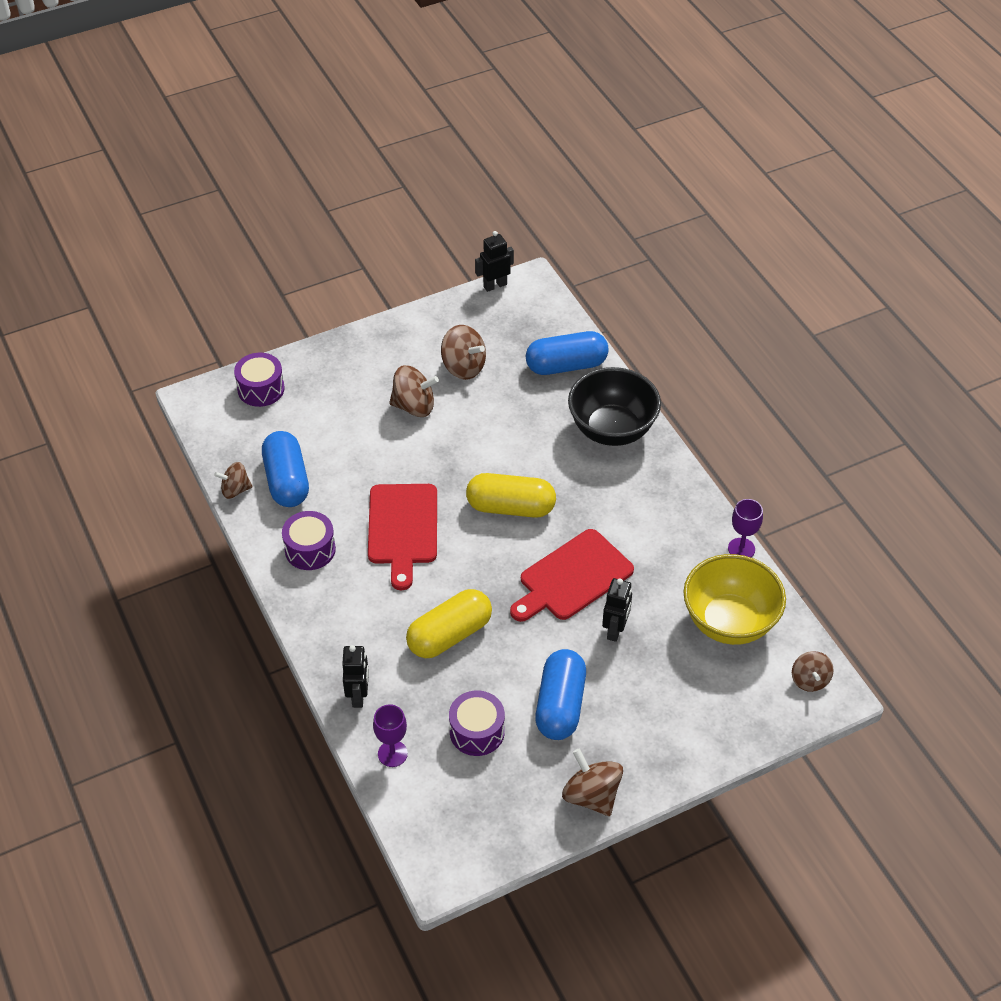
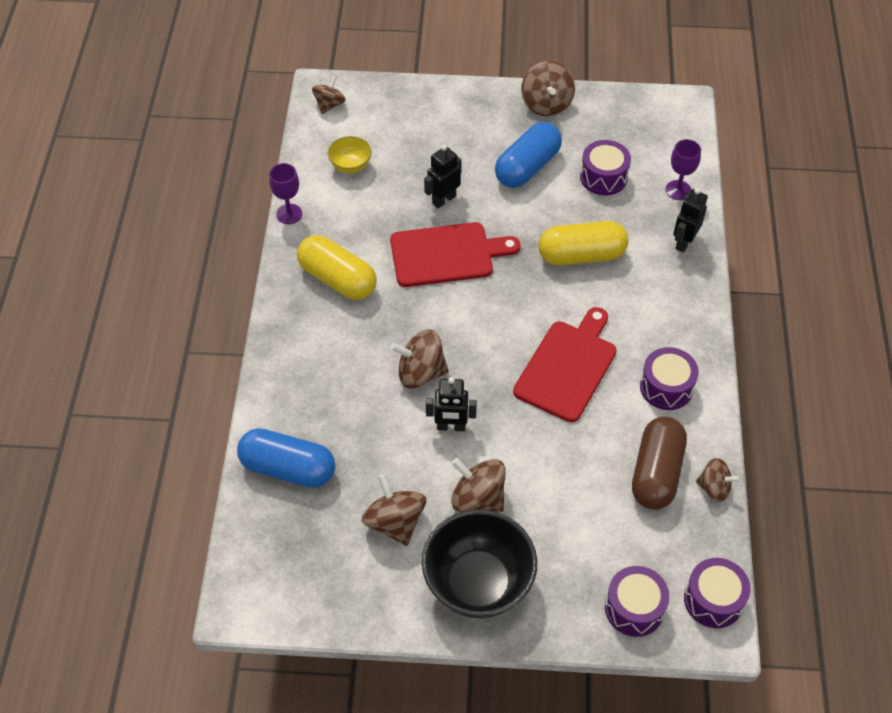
camera: 150 degrees left, 5 degrees up
(205, 417) = (713, 600): none -> purple drum
(286, 481) = (656, 473): blue capsule -> brown capsule
(495, 285) = (282, 622): black robot -> black robot (451, 427)
(510, 507) = (455, 341): yellow capsule -> yellow capsule (338, 279)
(520, 470) = (420, 372): none -> brown spinning top
(612, 430) = (303, 373): black bowl -> black bowl (478, 583)
(729, 622) = (350, 166): yellow bowl -> yellow bowl, size x0.48

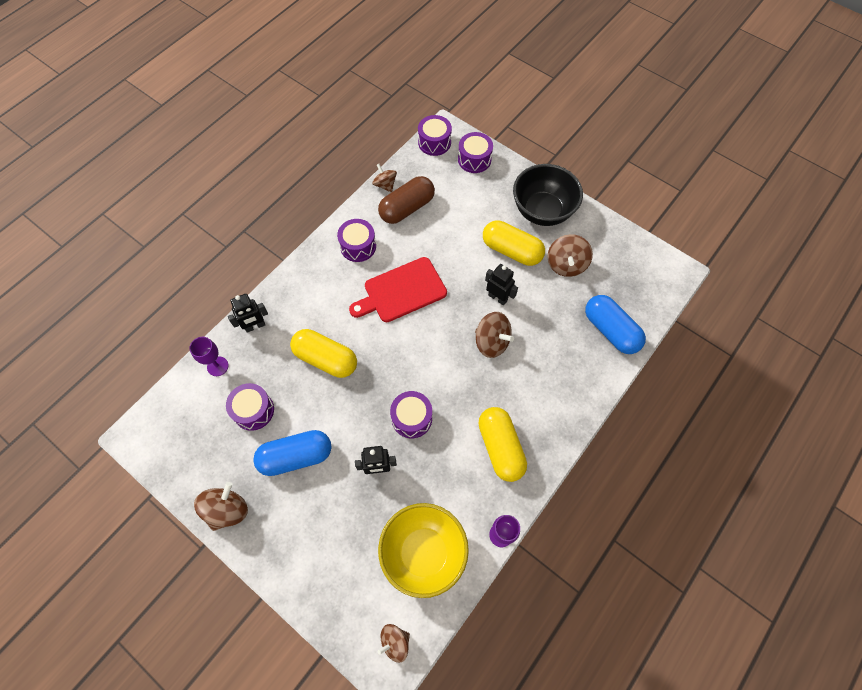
camera: 145 degrees left, 10 degrees up
(350, 166) = (423, 553): yellow bowl -> yellow bowl, size x2.06
(447, 254) = (411, 418): red cutting board -> purple drum
(478, 498) = (511, 250): brown spinning top -> yellow capsule

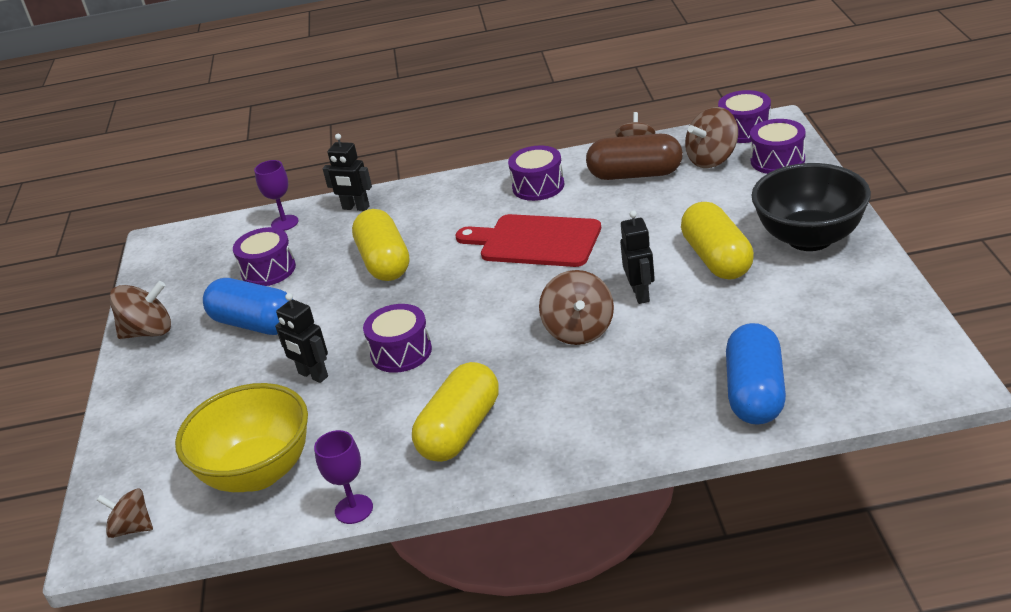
camera: 50 degrees right, 30 degrees down
(566, 264) = (776, 301): brown spinning top -> brown spinning top (712, 159)

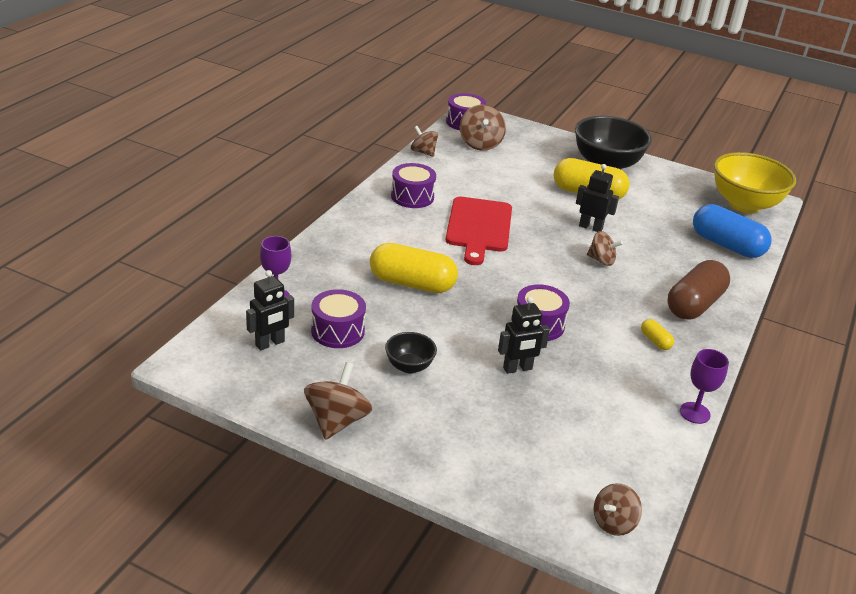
camera: 65 degrees left, 0 degrees up
(255, 324) = (409, 366): blue capsule -> black bowl
(258, 472) = (609, 437): yellow bowl -> yellow bowl (744, 204)
(355, 208) = (312, 262): black robot -> black robot (270, 343)
(460, 430) = (655, 341): yellow capsule -> yellow capsule, size x0.44
(535, 241) = (479, 227): red cutting board -> red cutting board turned 45 degrees counterclockwise
(579, 330) = (601, 260): brown spinning top -> brown spinning top, size x0.66
(635, 174) = (456, 168): brown capsule -> brown capsule (694, 304)
(777, 160) = (514, 133): purple drum -> none

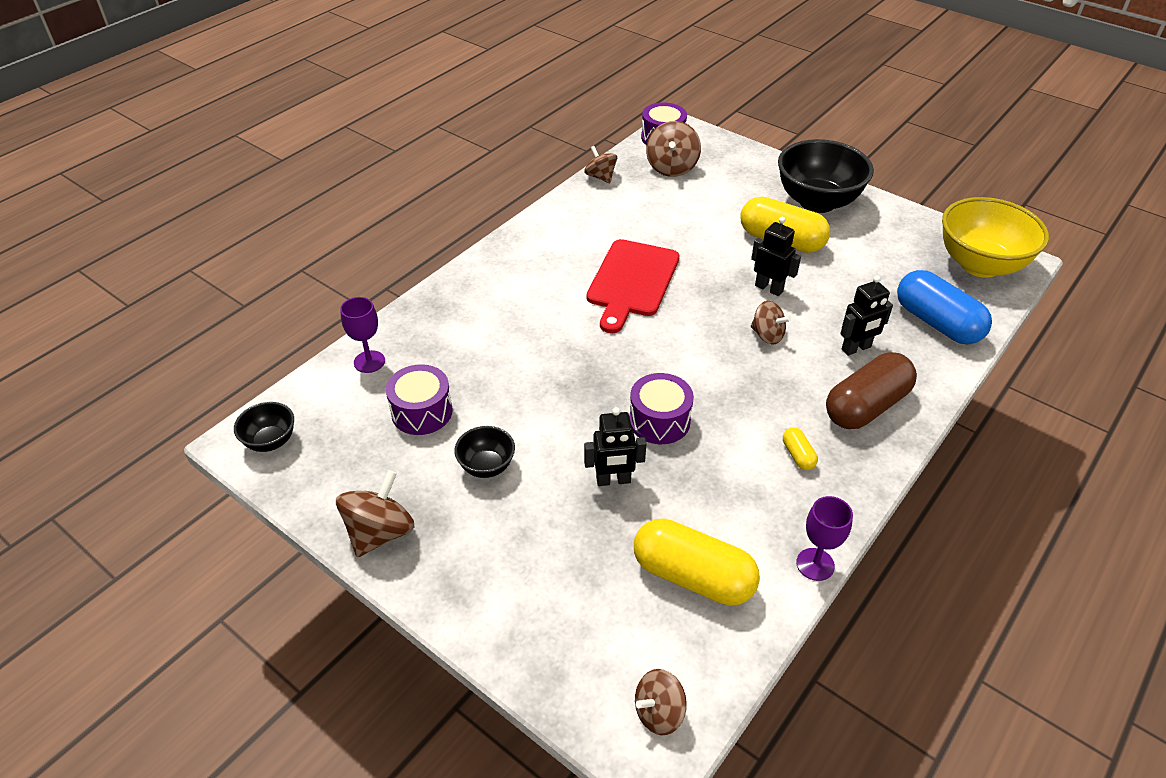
camera: 15 degrees right, 10 degrees up
(211, 362) = (270, 441): none -> black bowl
(270, 343) = (342, 423): black robot -> black robot (856, 348)
(412, 196) = (567, 236): purple drum -> none
(412, 283) = (528, 353): yellow capsule -> yellow capsule (693, 576)

